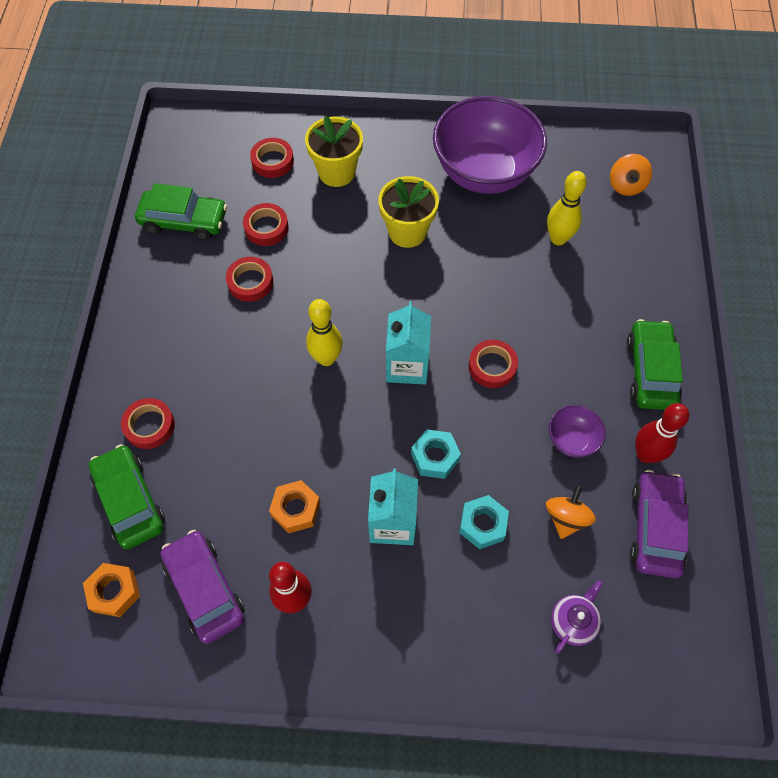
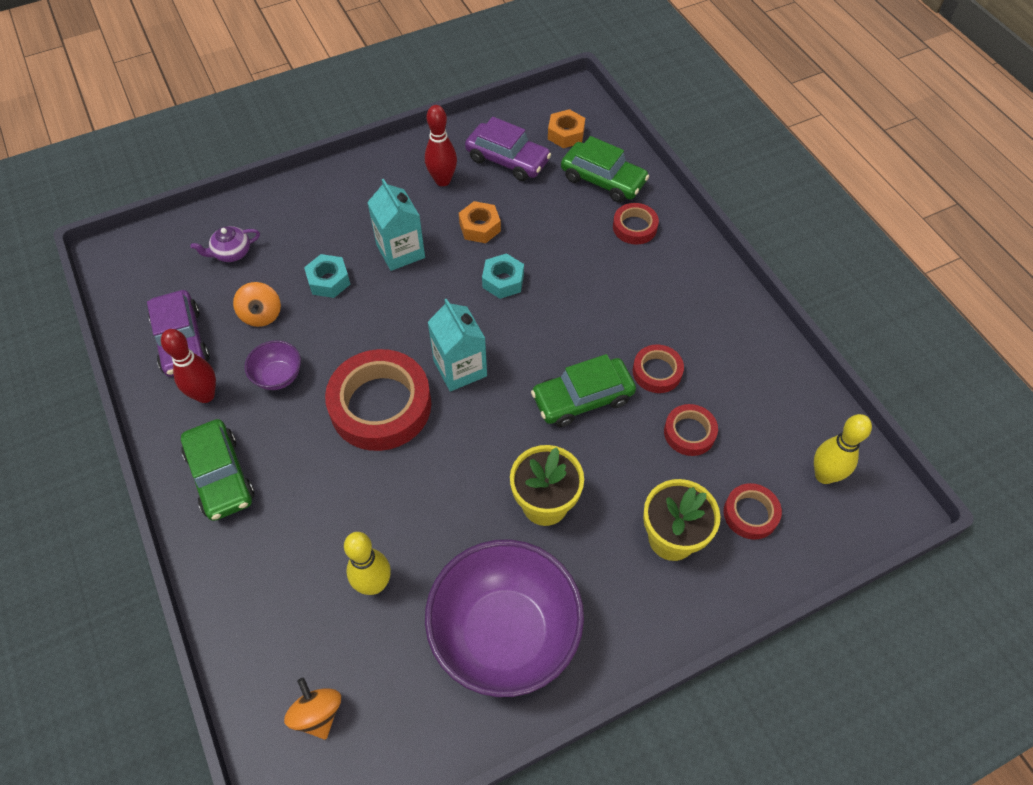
camera: 150 degrees right, 5 degrees down
(184, 221) = (772, 398): green car -> green car (582, 398)
(326, 358) = (535, 340): yellow bowling pin -> yellow bowling pin (824, 475)
(435, 457) = (393, 309): turquoise nut -> turquoise nut (503, 281)
(492, 366) = (380, 405): red tape -> red tape, size x2.00
(573, 621) = (231, 253): purple teapot -> purple teapot turned 60 degrees clockwise

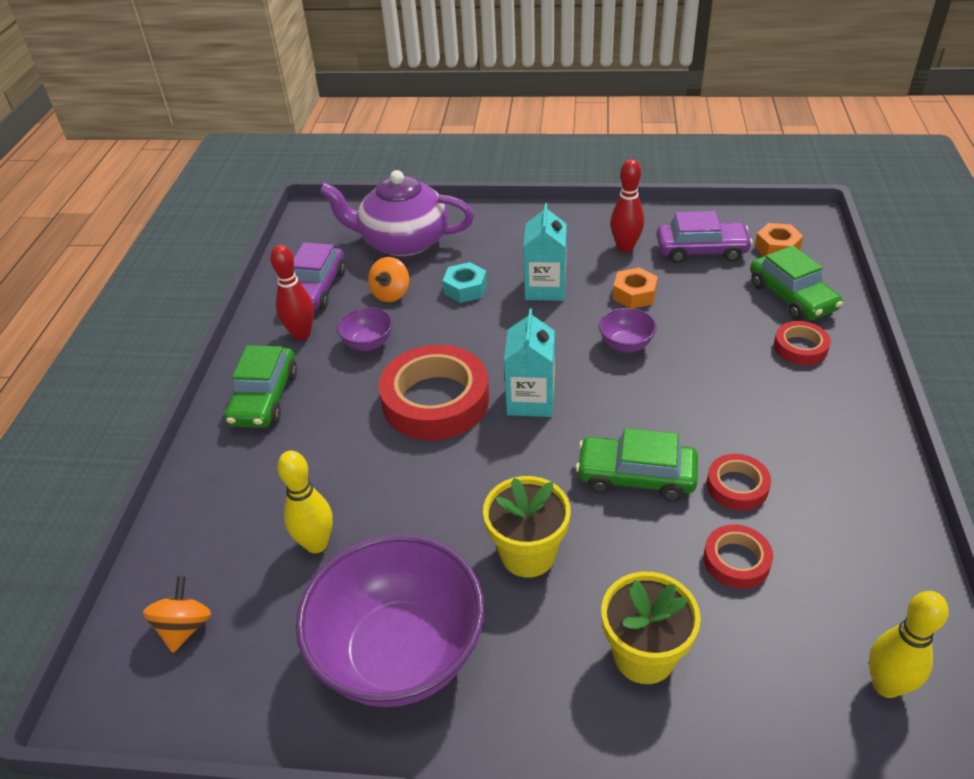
camera: 35 degrees right, 15 degrees down
(231, 253) = (403, 242): purple teapot -> purple teapot, size x2.36
(503, 281) = (626, 345): turquoise nut -> purple bowl
(507, 160) = (701, 250): purple car -> purple car turned 60 degrees counterclockwise
(750, 513) = (758, 679): red tape -> none

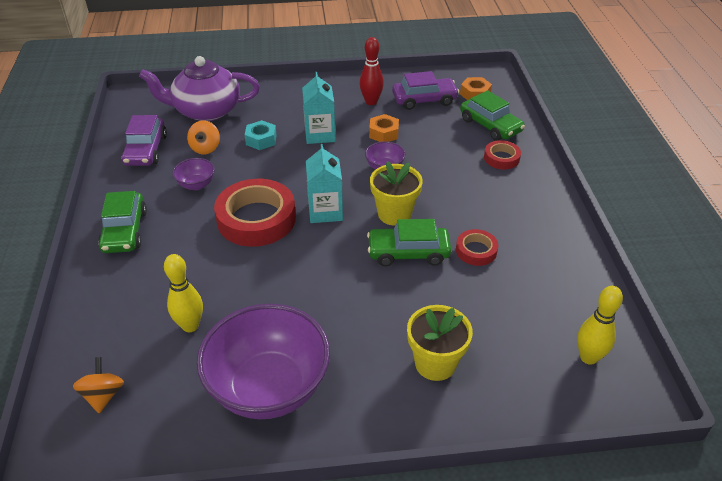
camera: 15 degrees left, 0 degrees up
(301, 334) = (143, 183): red bowling pin -> none
(528, 554) = (344, 311): yellow flower pot -> yellow flower pot (394, 214)
(736, 560) = (484, 297): red tape -> none

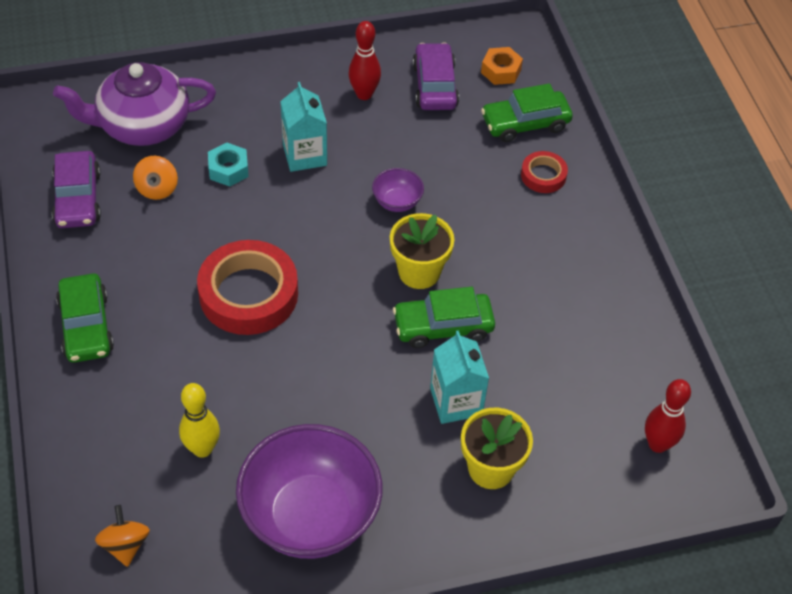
camera: 10 degrees left, 10 degrees up
(196, 185) = (159, 248): purple bowl -> none
(325, 211) = (333, 275): turquoise carton -> turquoise carton (456, 402)
(384, 133) = (388, 146): orange nut -> none
(424, 100) = (434, 86): purple car -> purple car turned 75 degrees counterclockwise
(476, 251) = (523, 316): red tape -> none
(490, 125) = (525, 123): green car -> green car turned 120 degrees clockwise
(588, 357) = (657, 444): yellow bowling pin -> red bowling pin

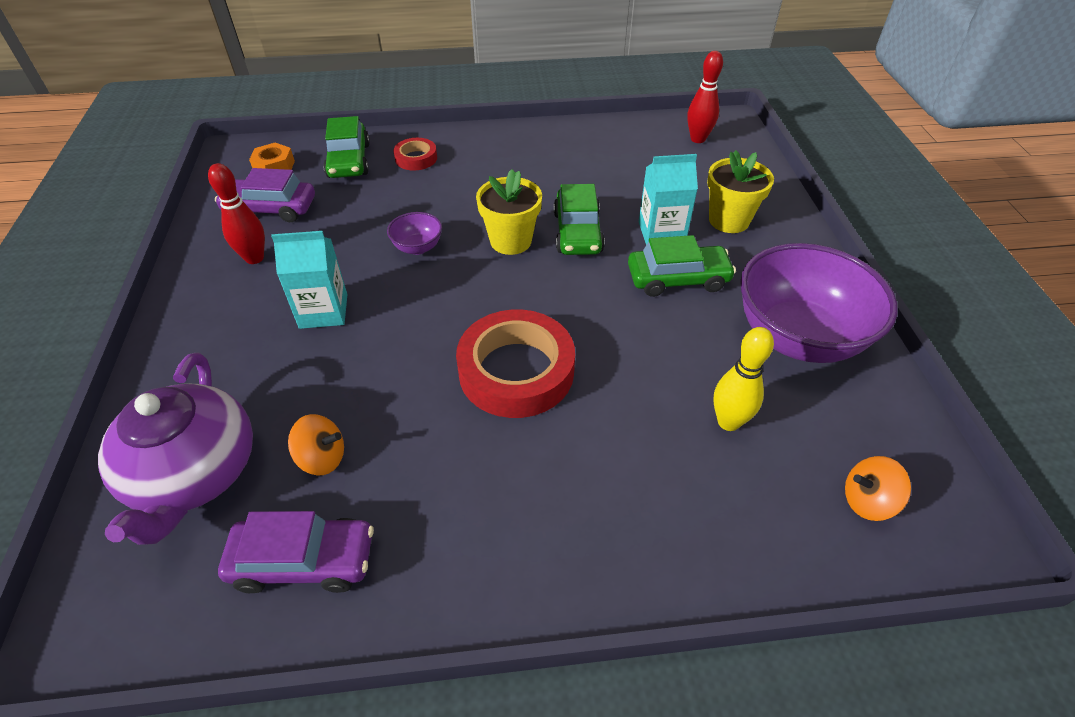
camera: 80 degrees left, 5 degrees down
(86, 326) = (543, 547): green car -> green car (677, 279)
(228, 169) = (318, 381): turquoise nut -> none

